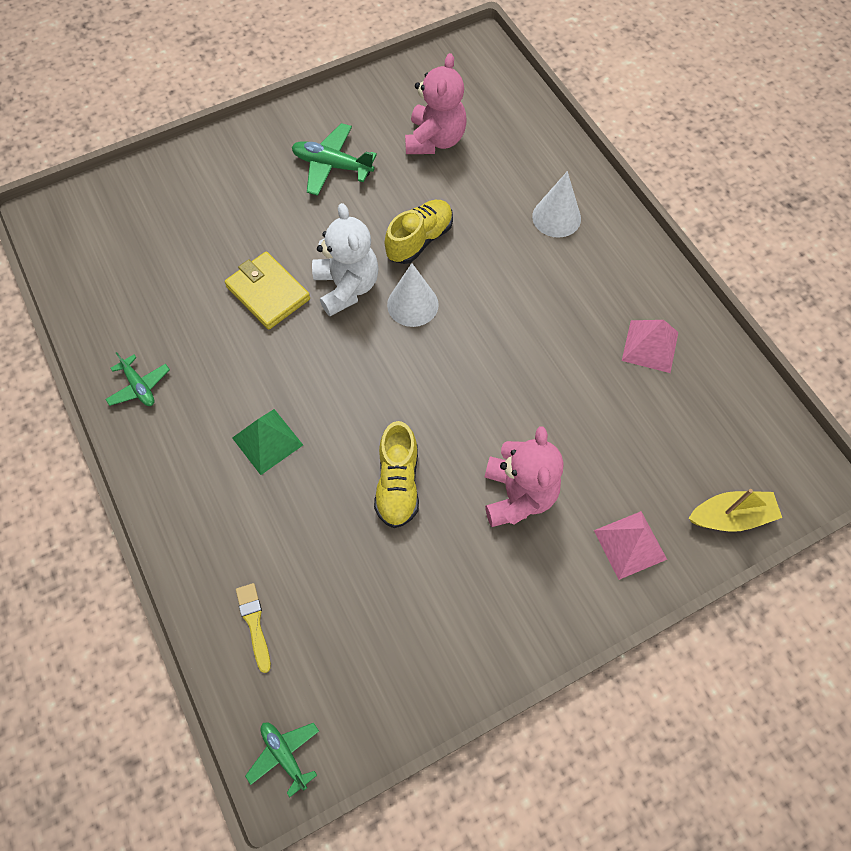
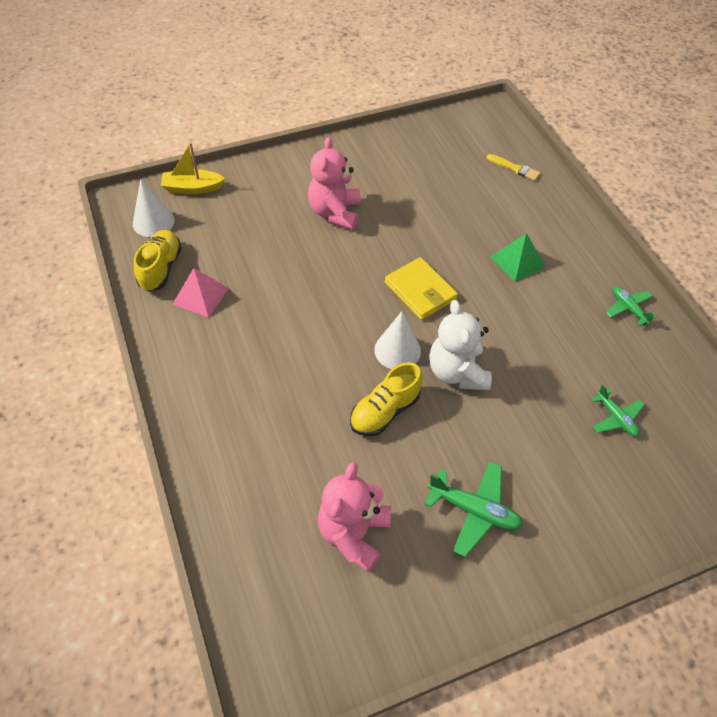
camera: 175 degrees left, 10 degrees down
(254, 623) = (515, 168): yellow brush -> yellow brush turned 45 degrees counterclockwise
(268, 293) = (530, 374): yellow wallet -> yellow wallet (420, 291)
(284, 755) = (491, 117): green plane -> green plane (616, 418)
(398, 484) = (420, 227): yellow shoe -> yellow shoe (161, 268)
(556, 217) = (242, 420): white cone -> white cone (153, 222)
(630, 544) = (266, 181): pink pyramid -> none

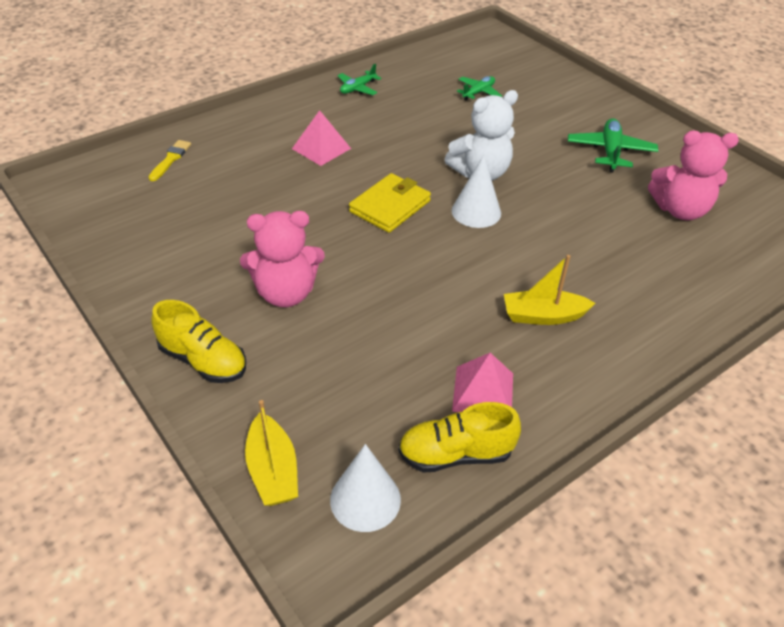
camera: 105 degrees left, 10 degrees down
(254, 355) = (543, 316): none -> yellow boat
(385, 411) = (551, 210): yellow shoe -> yellow shoe (203, 361)
(517, 261) = (321, 148): green pyramid -> pink pyramid

